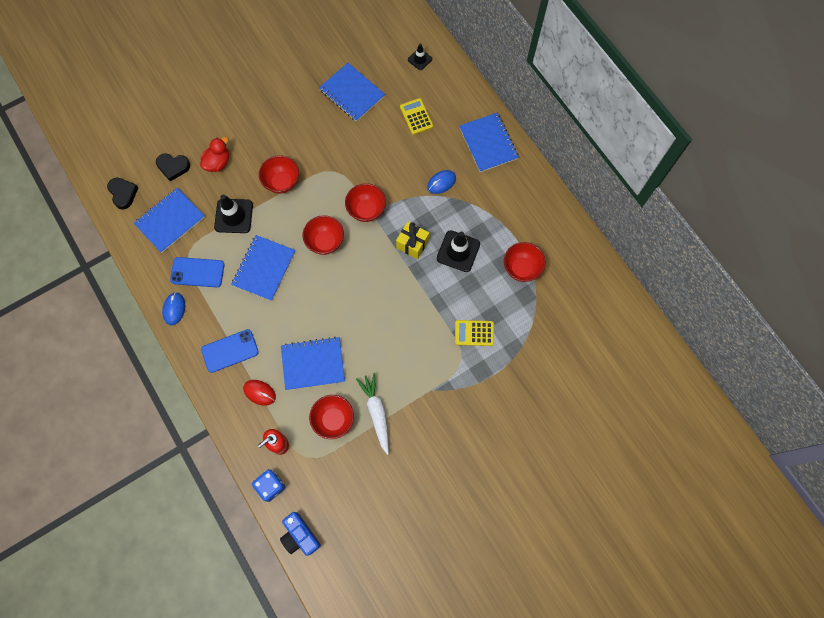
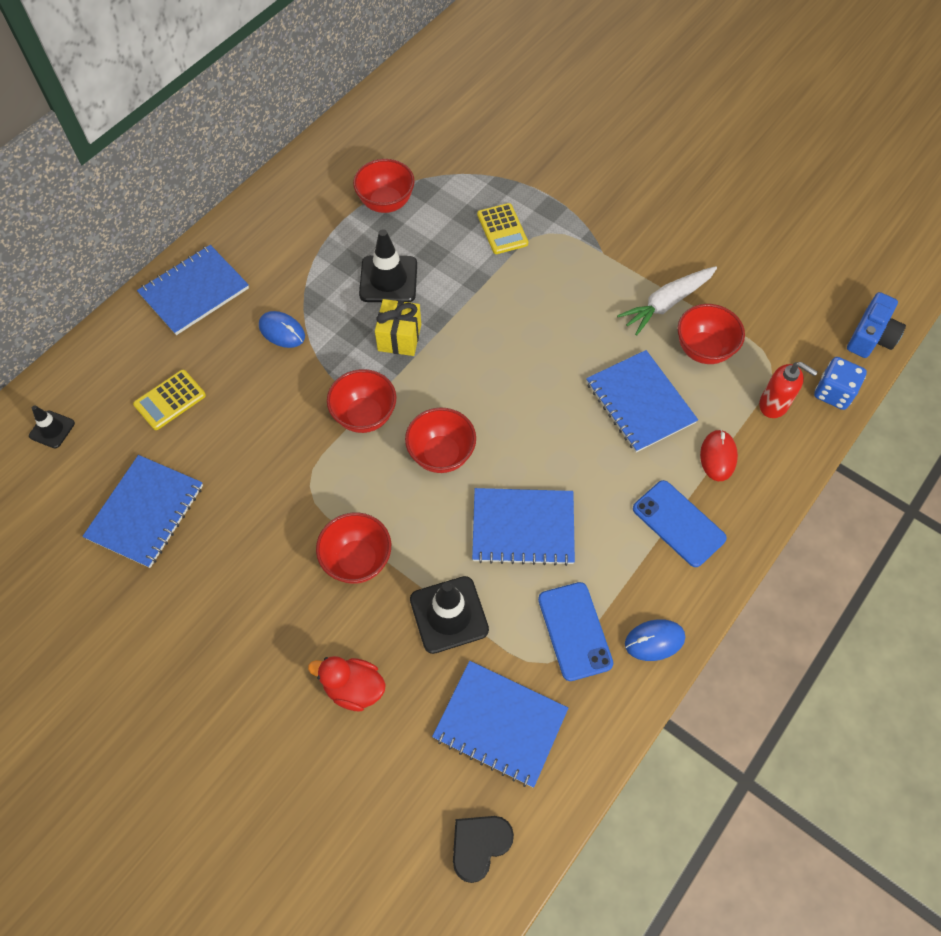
camera: 110 degrees left, 10 degrees down
(173, 167) = (390, 770): black heart -> none

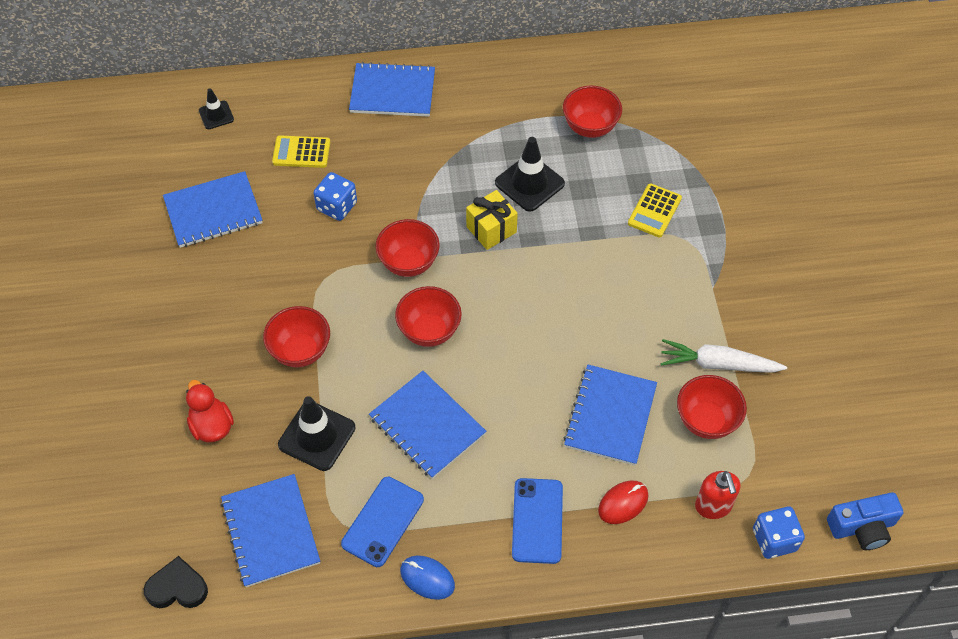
camera: 45 degrees right, 5 degrees down
(253, 419) = (337, 206): none -> blue dice
(282, 331) = (418, 163): blue mouse -> none

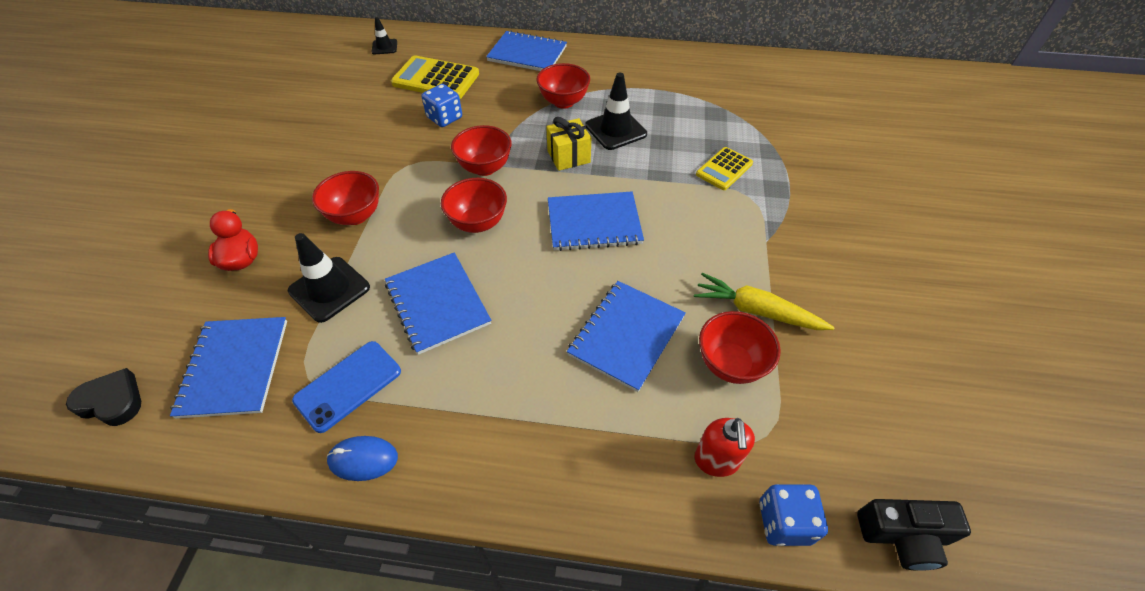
camera: 15 degrees right, 5 degrees down
(213, 211) = (345, 104): blue notebook -> blue notebook (594, 223)
(301, 152) = (436, 79): yellow calculator -> yellow calculator, size x1.64
(427, 578) = (363, 459): blue mouse -> blue mouse turned 45 degrees counterclockwise
(537, 521) = (509, 426): blue phone -> none
(590, 127) = (683, 101): red bowl -> red bowl (563, 102)
(623, 503) = (611, 430): red mouse -> none
(718, 364) = (757, 311): white carrot -> yellow carrot
(862, 527) = (903, 536): blue camera -> black camera

